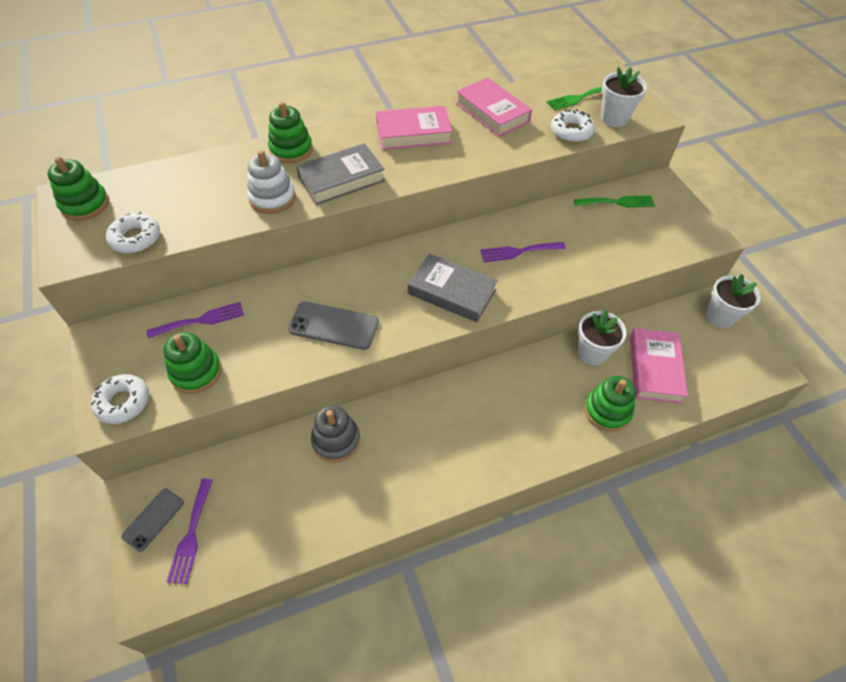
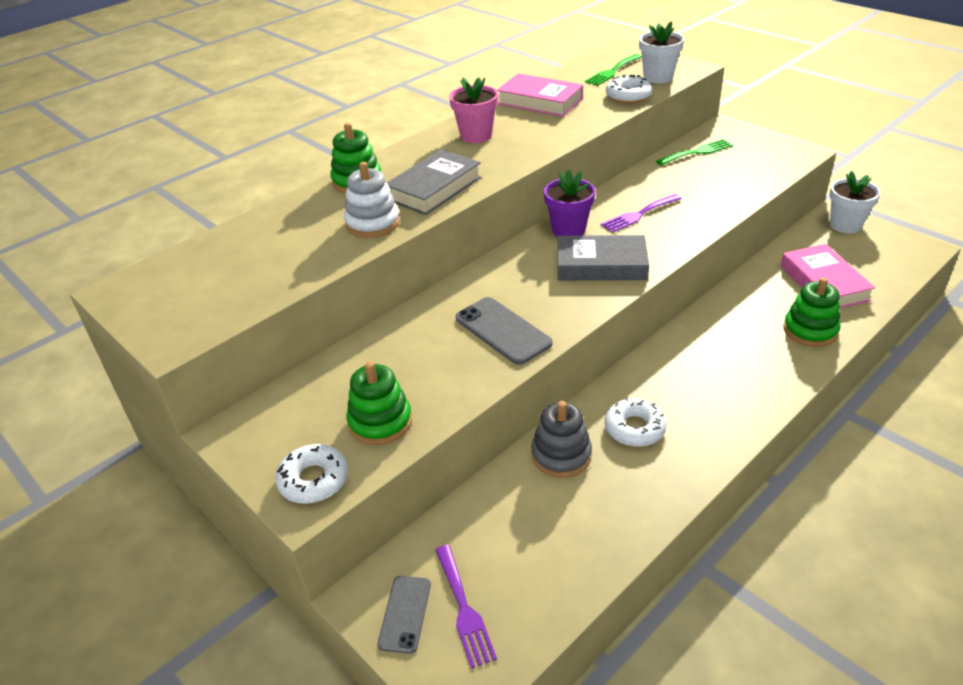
camera: 20 degrees left, 15 degrees down
(85, 204) = (151, 291): green stacking toy -> none
(136, 238) = (242, 300): white donut -> white donut (634, 428)
(201, 320) = (347, 375): purple fork -> none
(333, 326) = (502, 331): grey phone -> grey phone turned 60 degrees clockwise
(413, 133) = (476, 135): pink book -> pink flower pot
(451, 245) = (568, 230): none -> purple flower pot
(592, 352) = (757, 290): white flower pot -> none

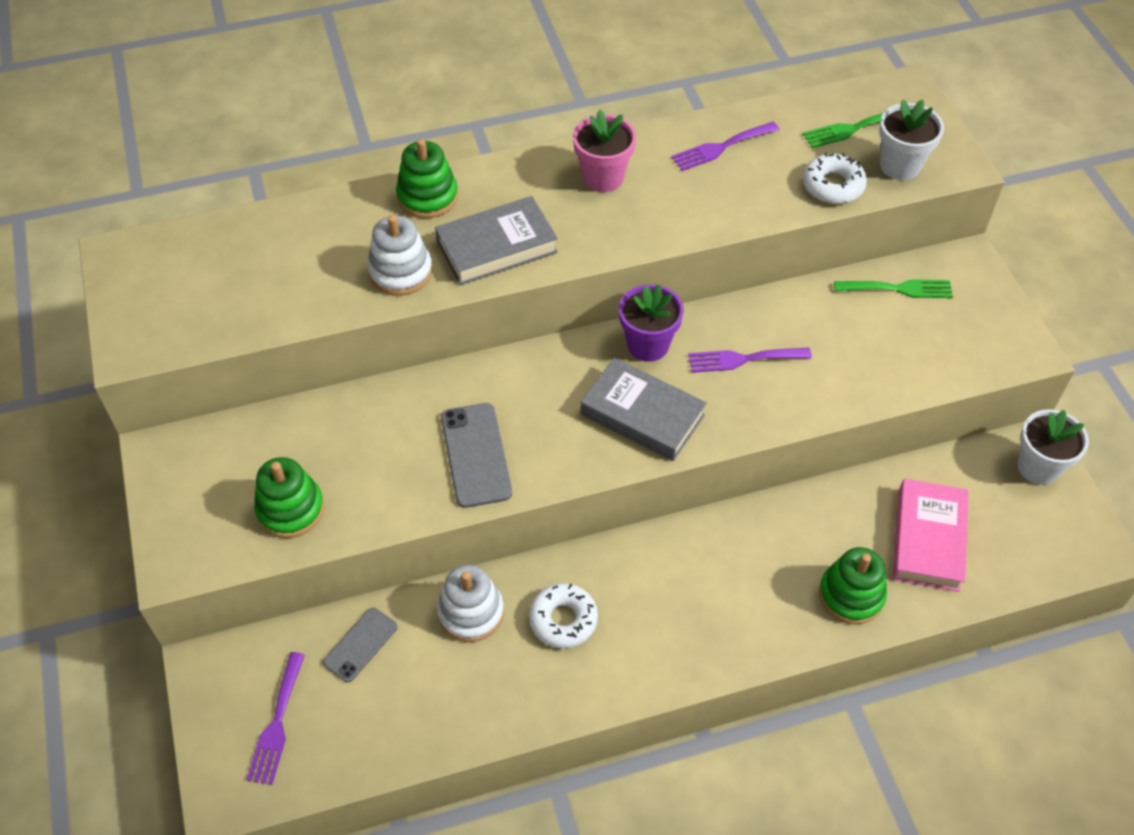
camera: 25 degrees right, 15 degrees up
(313, 480) = (196, 544): white donut -> none
(405, 614) = (227, 701): grey phone -> grey phone (360, 645)
(540, 101) = (721, 147): pink book -> purple fork
(561, 455) = (471, 612): grey stacking toy -> white stacking toy

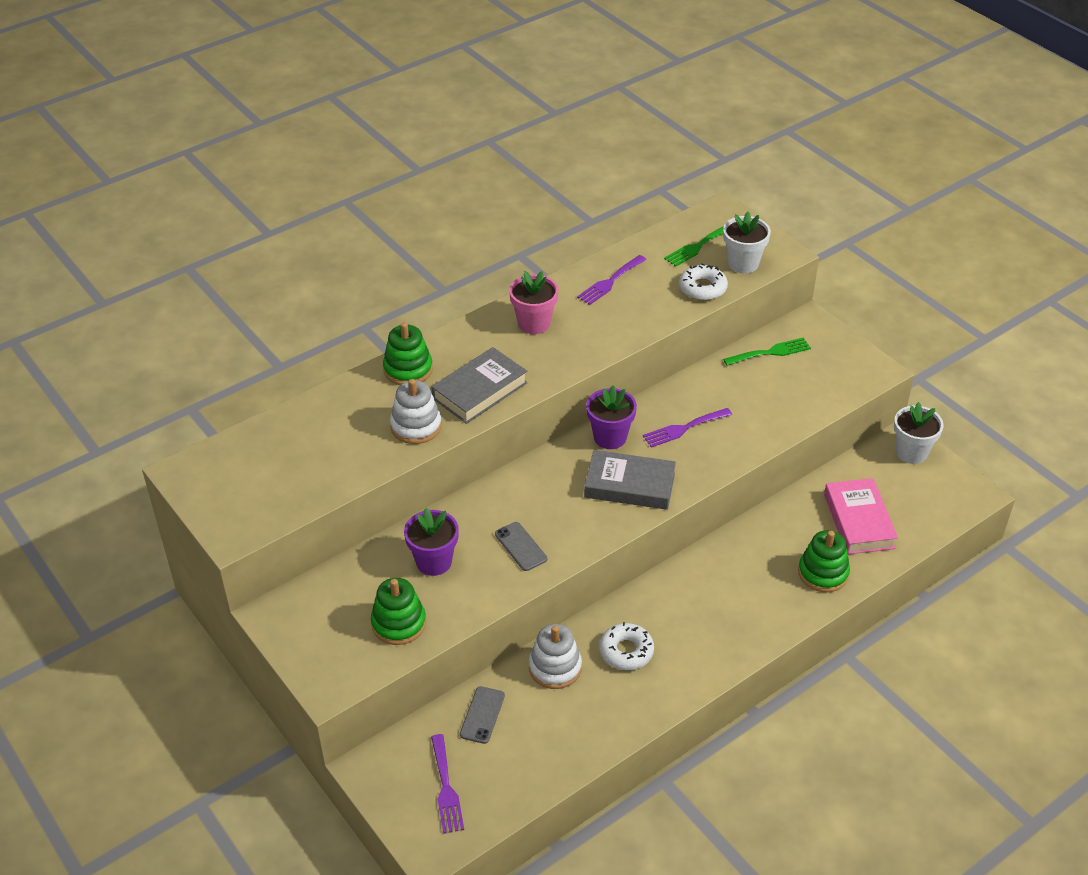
camera: 20 degrees left, 10 degrees down
(367, 443) = (434, 562): none -> purple flower pot
(476, 455) = (520, 546): grey phone -> grey phone, size x0.65

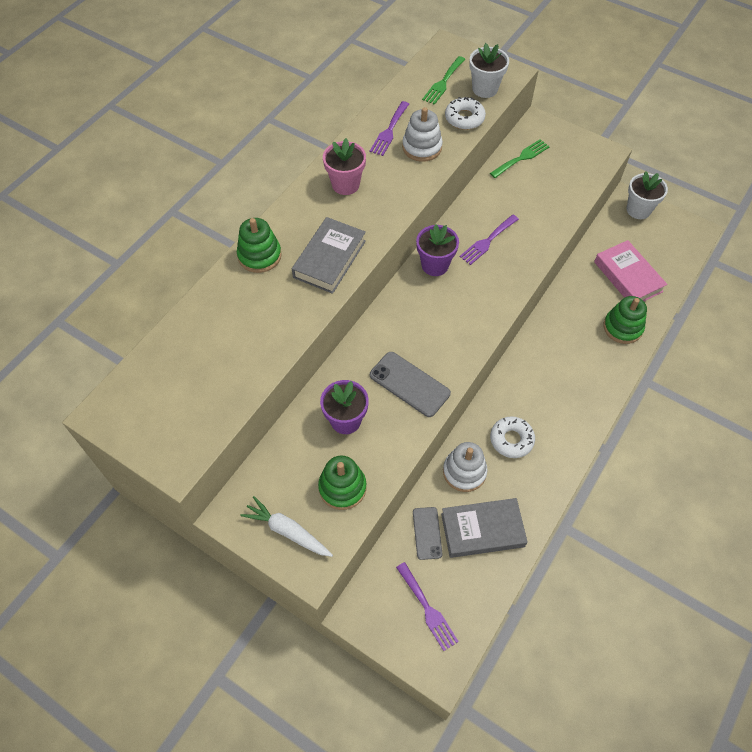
camera: 20 degrees left, 15 degrees up
(322, 646) = (287, 531): none -> white carrot
(416, 426) = (291, 308): white stacking toy -> white stacking toy (422, 147)
(520, 546) = (409, 384): grey phone -> grey phone, size x1.54
(629, 485) = (469, 303): grey book -> grey book (482, 530)

